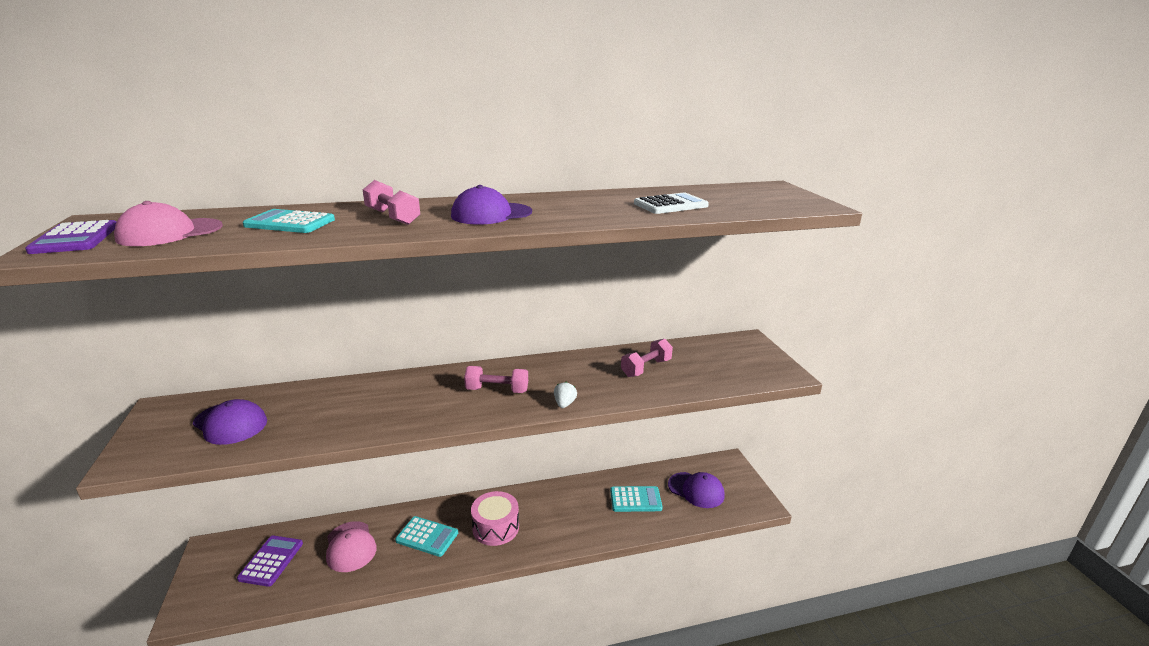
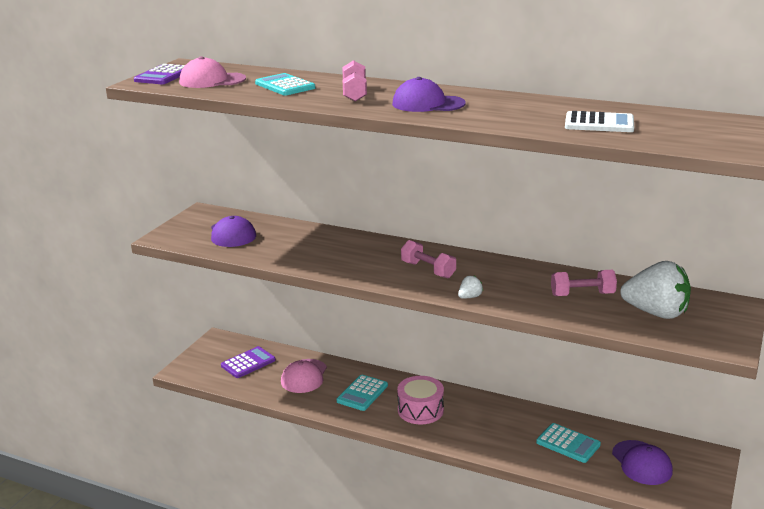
camera: 40 degrees right, 0 degrees up
(427, 537) = (362, 393): turquoise calculator -> turquoise calculator turned 60 degrees clockwise
(712, 364) = (656, 313): none -> white strawberry

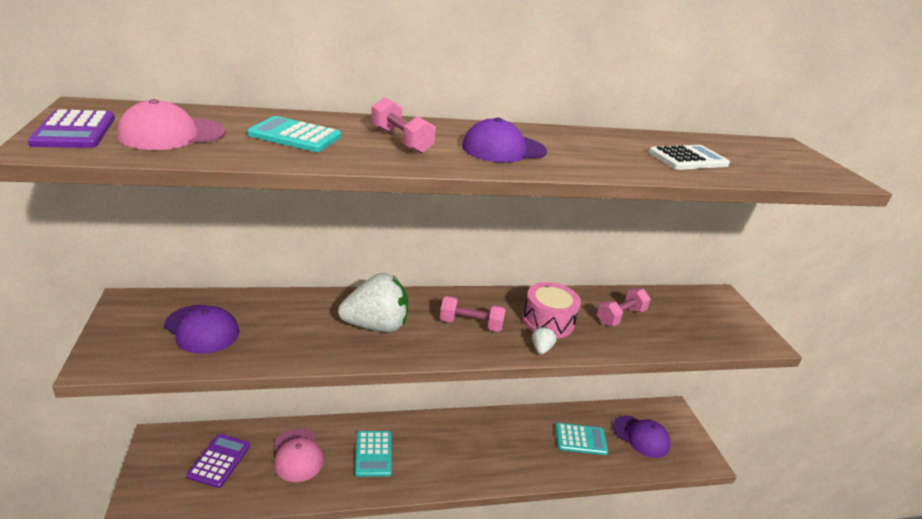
camera: 40 degrees left, 5 degrees up
(420, 410) = (442, 452): pink drum -> pink drum (548, 321)
(656, 313) = (687, 321): white strawberry -> white strawberry (376, 326)

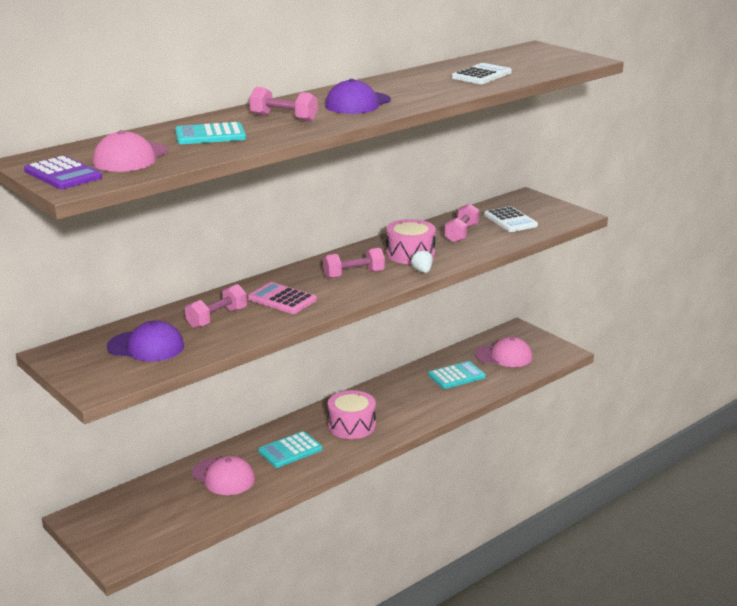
camera: 25 degrees left, 5 degrees down
(219, 461) = (156, 507): purple calculator -> none
(297, 323) = (217, 318): none -> pink dumbbell
(373, 454) = (290, 450): turquoise calculator -> turquoise calculator turned 90 degrees clockwise
(376, 326) = (282, 299): white strawberry -> pink calculator
(446, 452) = (351, 425): none -> pink drum
(641, 436) = (504, 356): purple cap -> pink cap
(685, 320) = (510, 220): none -> white calculator

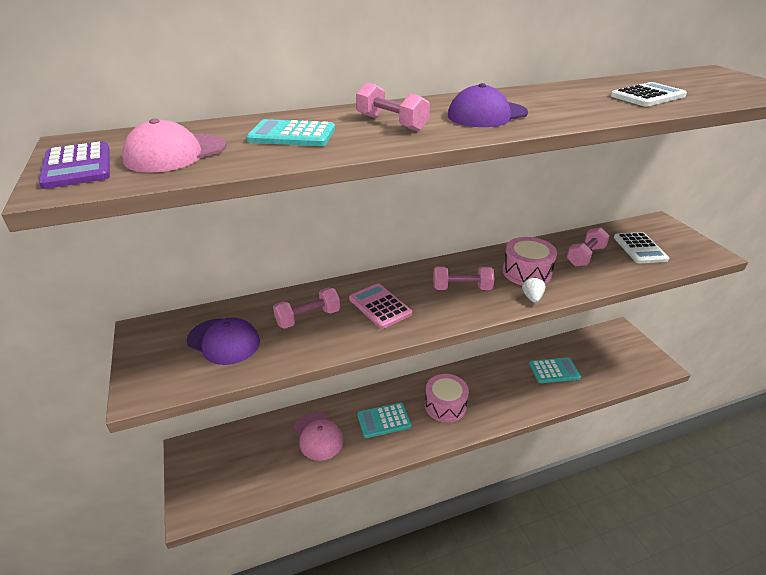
camera: 20 degrees right, 10 degrees up
(504, 356) = (602, 358): pink cap -> none

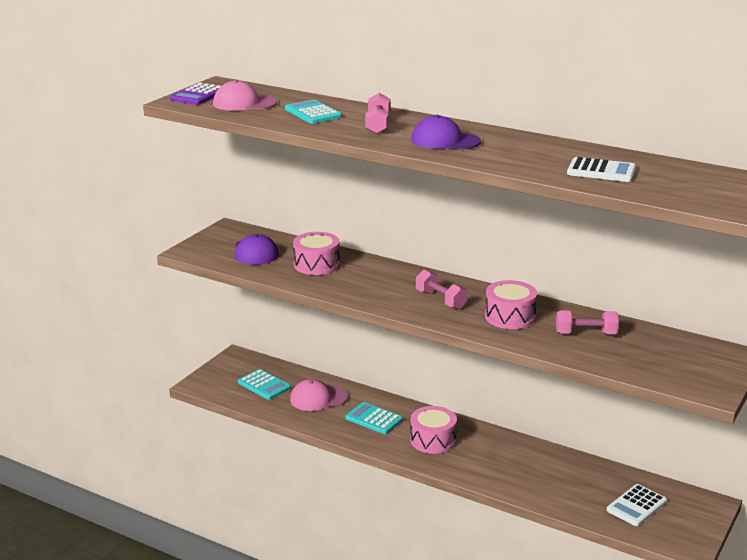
camera: 50 degrees right, 10 degrees down
(308, 318) = (316, 265): pink dumbbell -> pink drum
(318, 436) = (318, 398): pink cap -> pink cap turned 60 degrees clockwise
(380, 306) = (367, 281): pink calculator -> none
(532, 297) = (475, 328): white strawberry -> none
(554, 371) = (569, 481): turquoise calculator -> turquoise calculator (264, 385)
(640, 248) = (651, 354): white calculator -> white calculator (636, 506)

